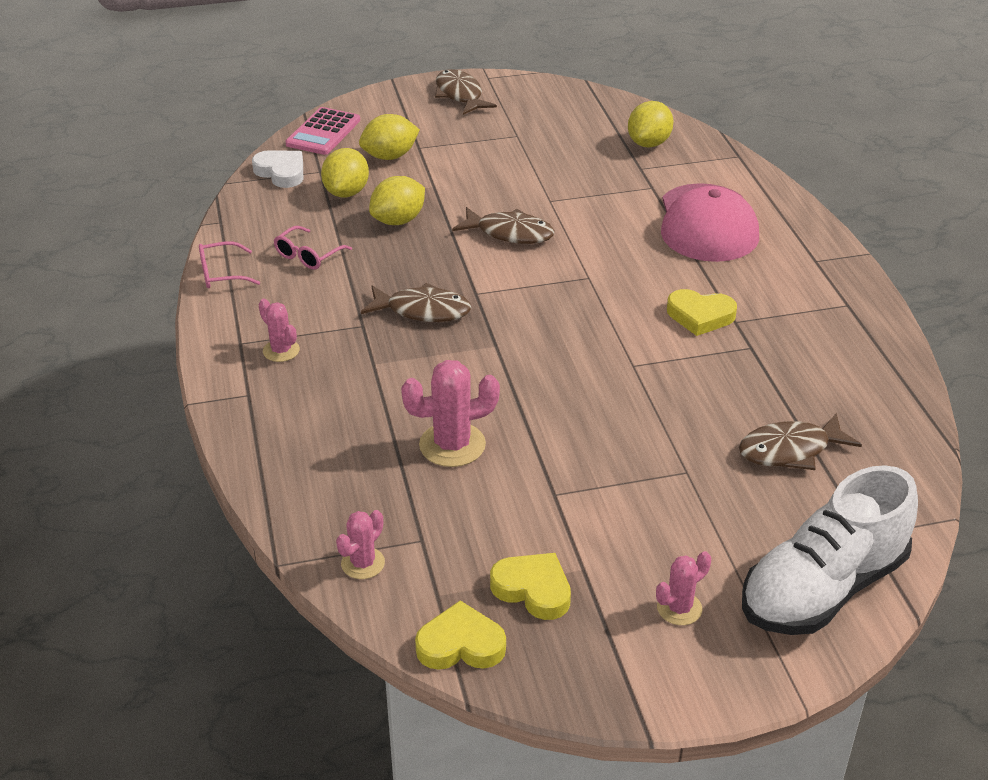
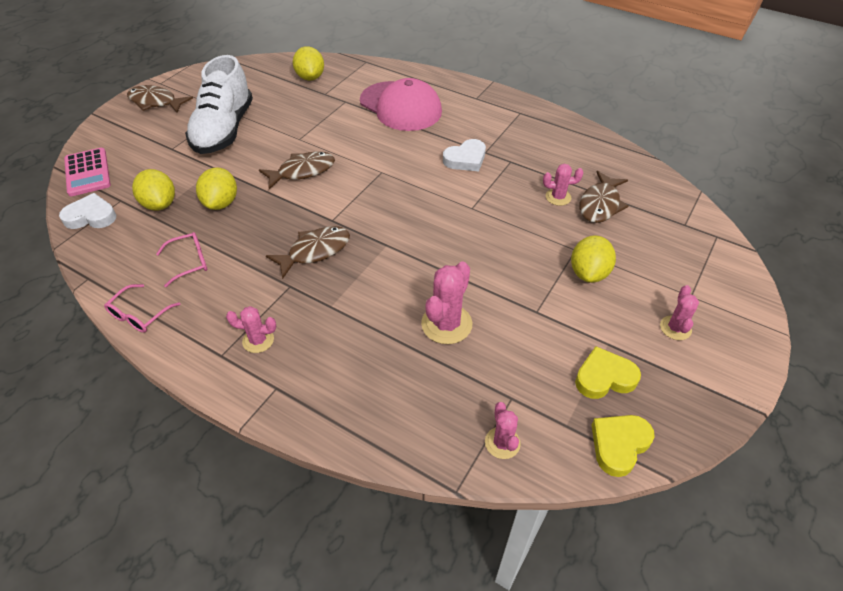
camera: 45 degrees left, 10 degrees up
(308, 255) = (189, 262): pink glasses -> pink glasses turned 105 degrees counterclockwise
(390, 156) = (159, 164): yellow lemon -> yellow lemon (588, 273)
(700, 316) = (465, 159): yellow heart -> white heart
(749, 413) = (558, 197): none -> pink cactus
(822, 588) = (708, 266): white shoe -> white shoe (224, 130)

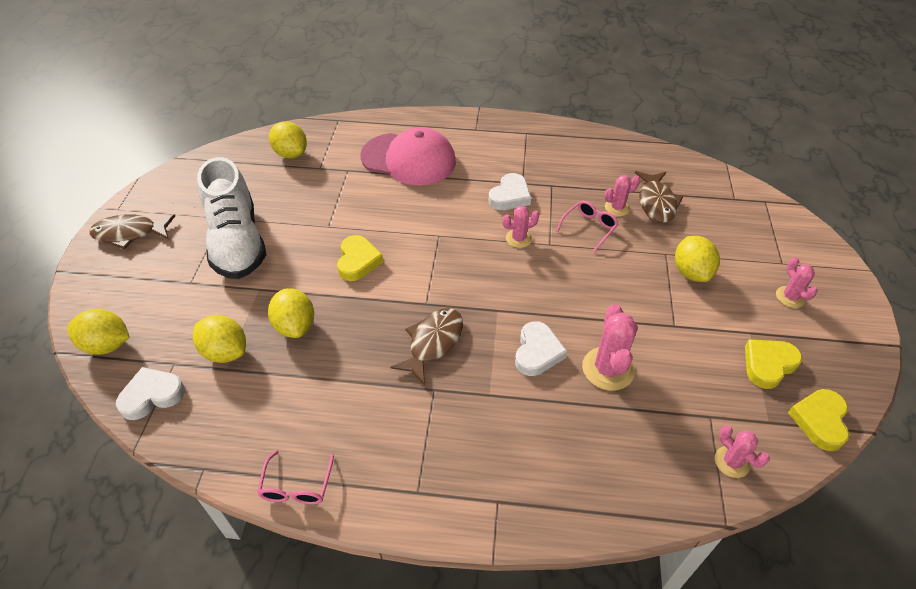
camera: 25 degrees left, 0 degrees up
(87, 172) = (107, 345): pink calculator -> yellow lemon
(189, 262) = (308, 405): pink glasses -> pink glasses (589, 228)
(258, 340) = (444, 460): pink cactus -> pink cactus (518, 238)
(302, 171) = (358, 261): brown fish -> yellow heart
(395, 288) = (537, 352): none -> white heart

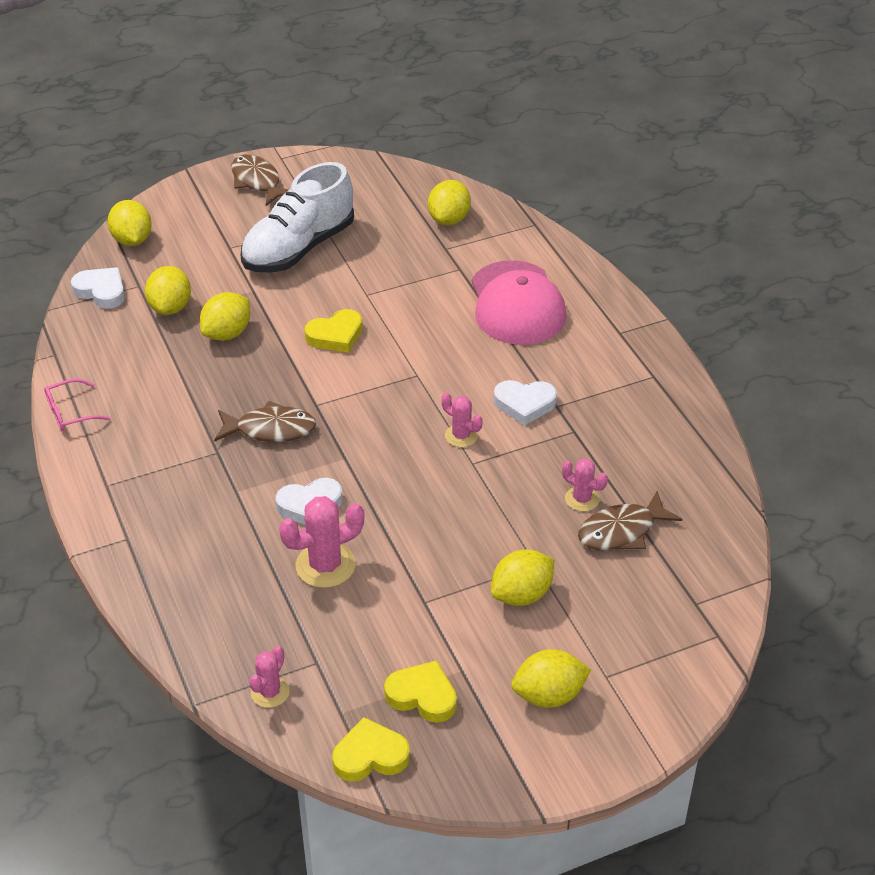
camera: 60 degrees right, 5 degrees down
(589, 228) = (525, 486): pink glasses -> none
(790, 297) = (549, 695): pink cactus -> yellow lemon

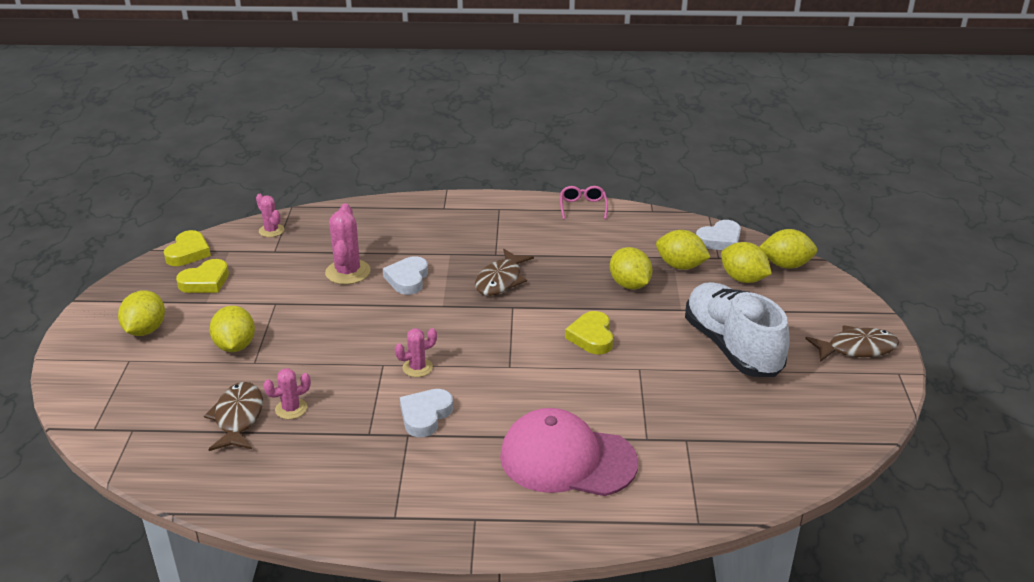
camera: 115 degrees right, 10 degrees down
(449, 219) = (737, 458): yellow lemon -> yellow lemon (743, 279)

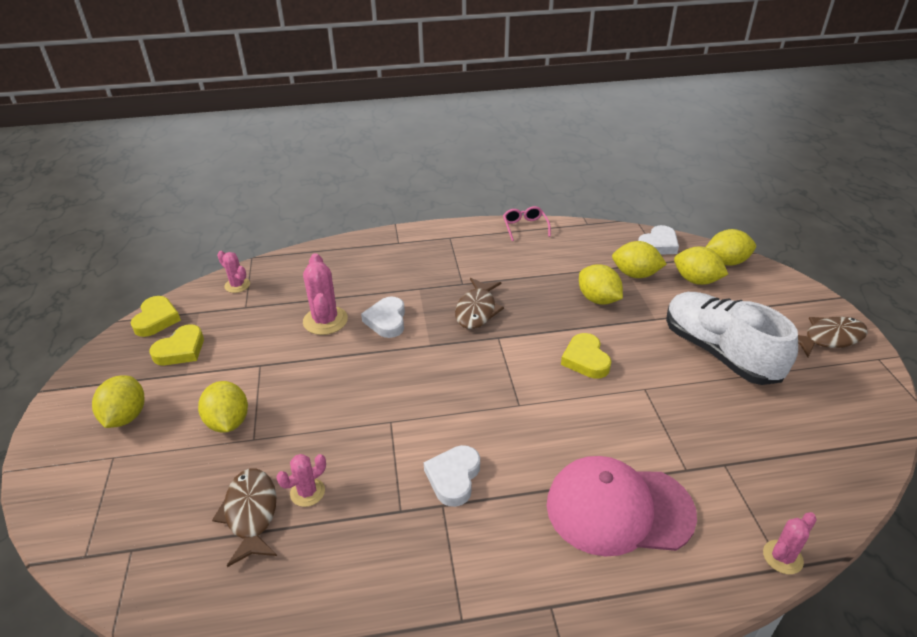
camera: 10 degrees left, 5 degrees up
(417, 368) = (427, 420): pink cactus -> pink cactus (782, 557)

